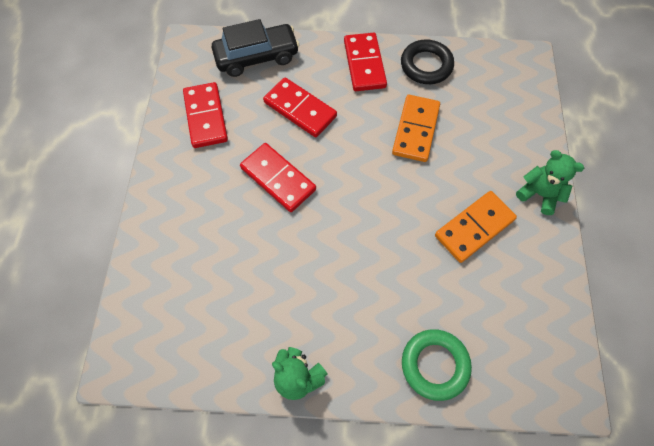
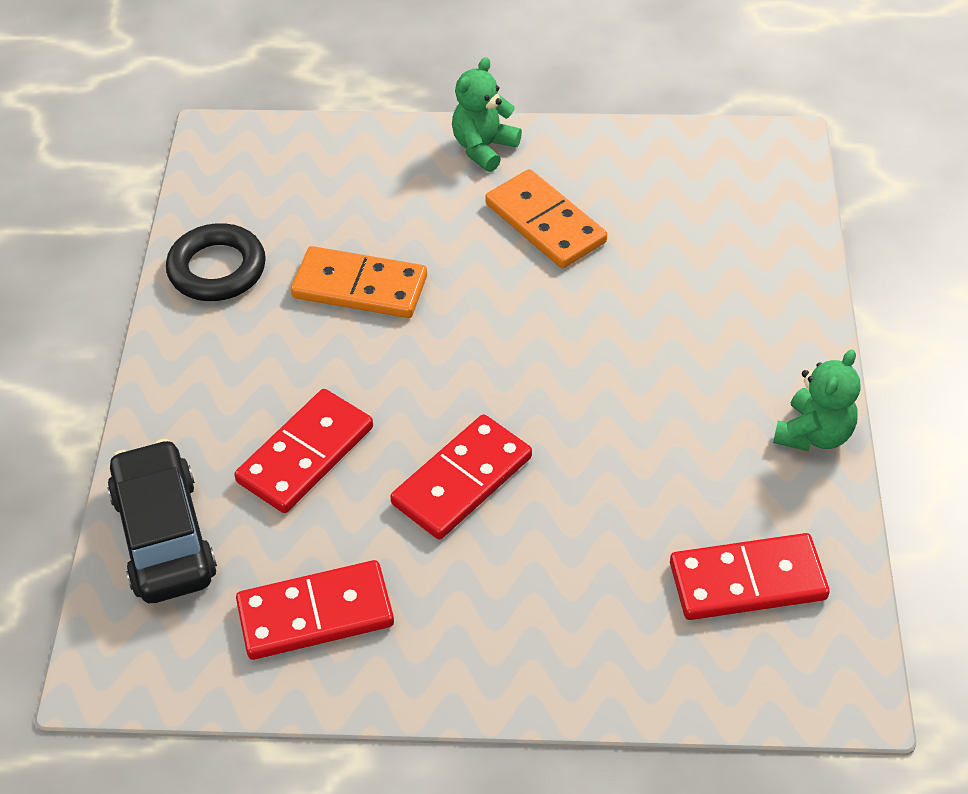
camera: 90 degrees left, 15 degrees down
(364, 64) = (204, 357): red domino -> red domino (747, 580)
(434, 365) = (766, 276): green ring -> none

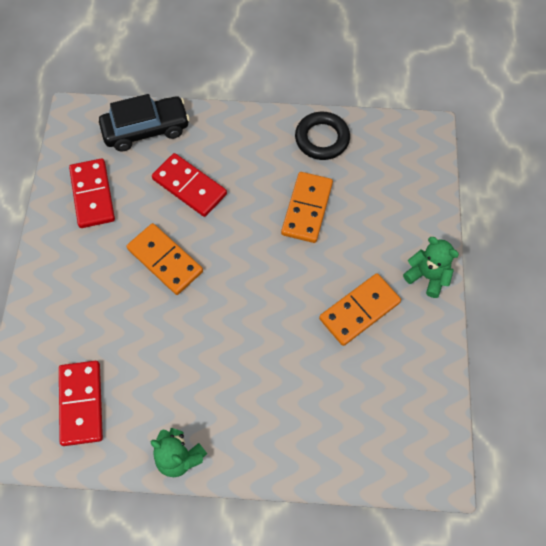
camera: 90 degrees right, 15 degrees up
(462, 481) = (165, 260): red domino -> orange domino

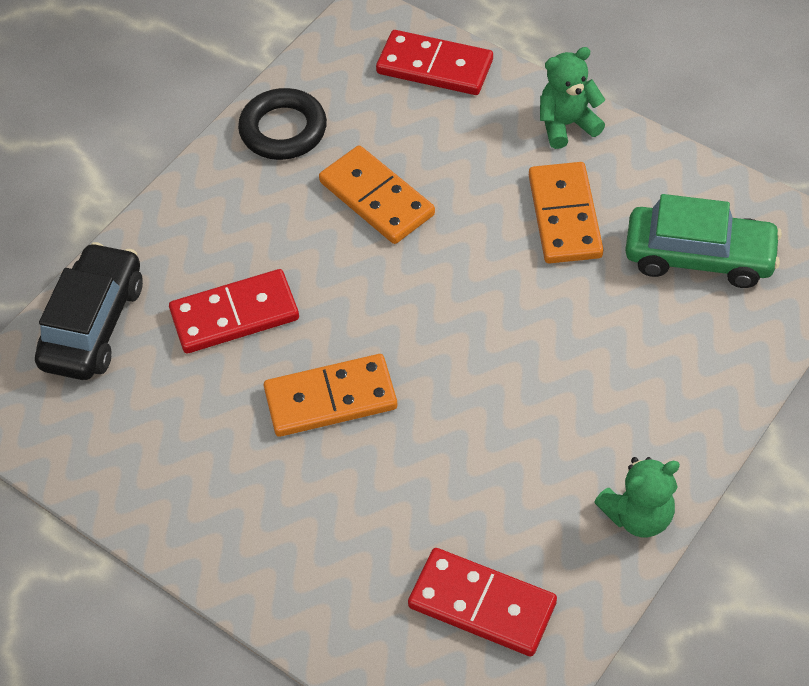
camera: 55 degrees left, 10 degrees down
(93, 195) = (150, 443): red domino -> red domino (435, 66)
(379, 400) = (699, 257): none -> green car

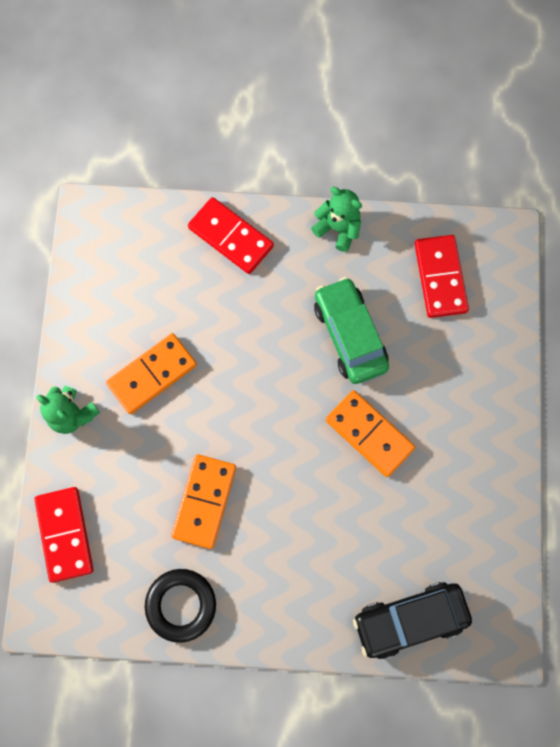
camera: 125 degrees left, 20 degrees up
(234, 315) = (347, 533): red domino -> red domino (230, 237)
(699, 257) = (139, 280): green car -> green car (349, 335)

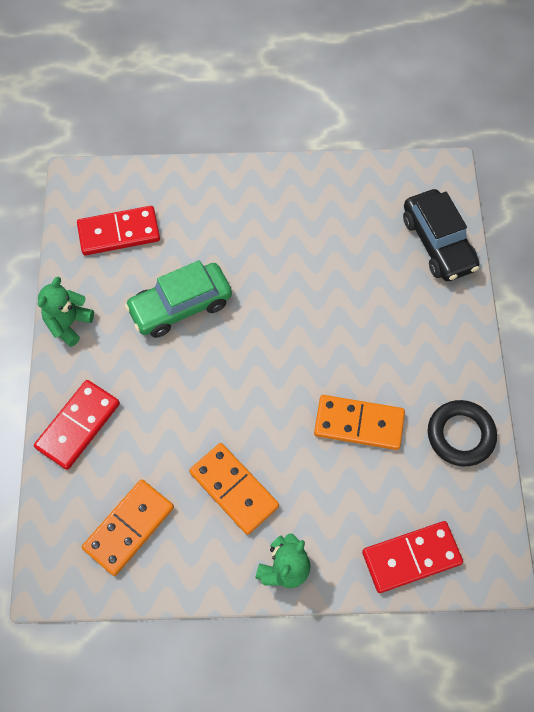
camera: 95 degrees left, 10 degrees down
(369, 434) = (276, 284): orange domino -> orange domino (129, 528)

